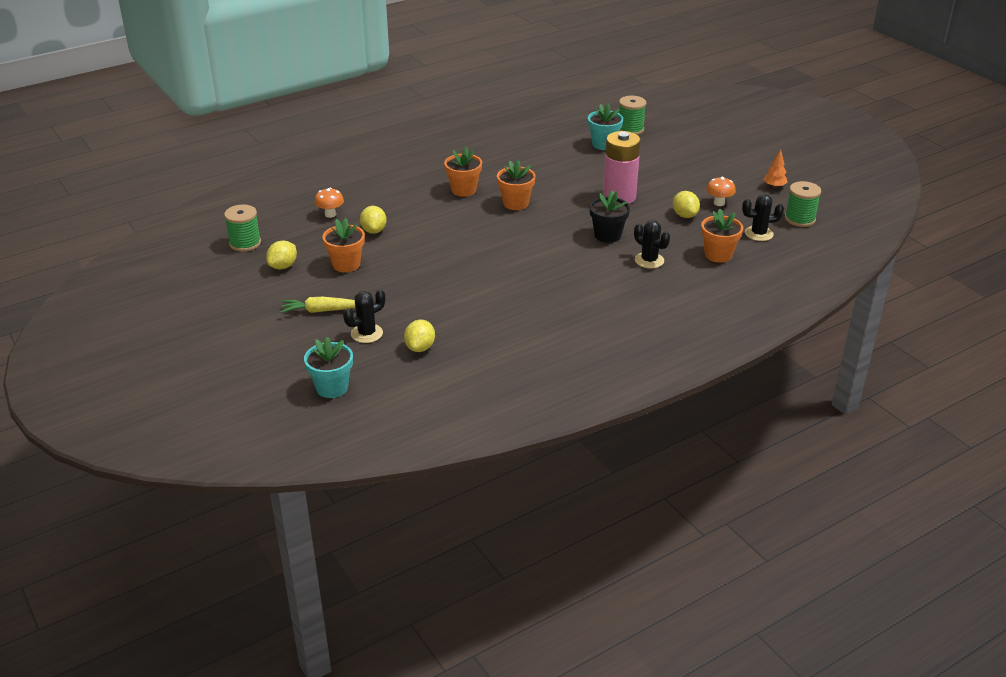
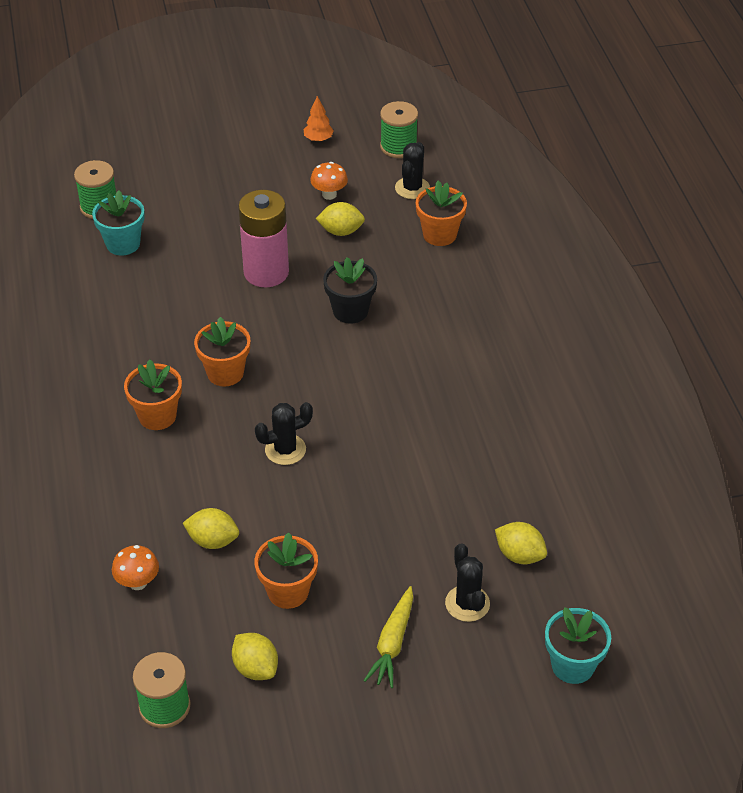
camera: 70 degrees left, 10 degrees up
(649, 260) = (424, 293): black cactus -> black cactus (285, 450)

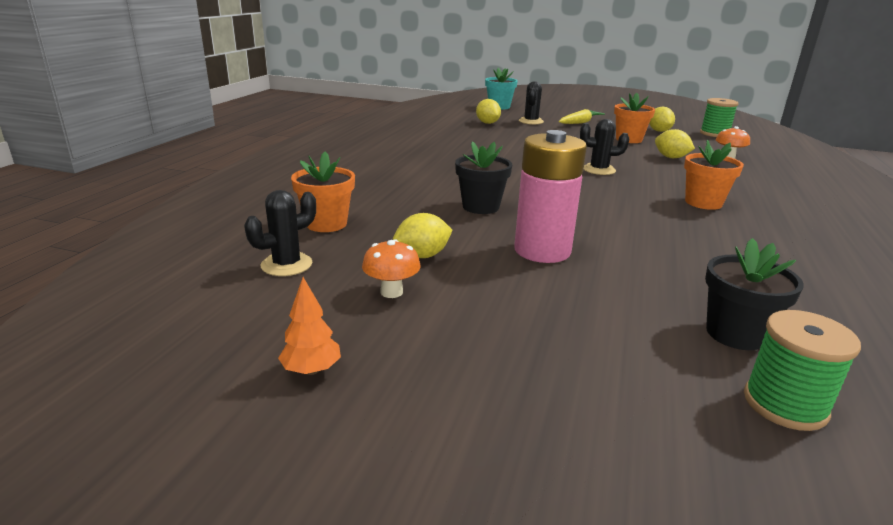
camera: 150 degrees left, 20 degrees down
(123, 244) = (735, 334): turquoise flower pot -> black flower pot
(225, 373) = (629, 207): orange flower pot -> none
(341, 231) = (422, 256): yellow lemon -> yellow lemon turned 60 degrees counterclockwise
(398, 147) = (222, 312): green spool -> none

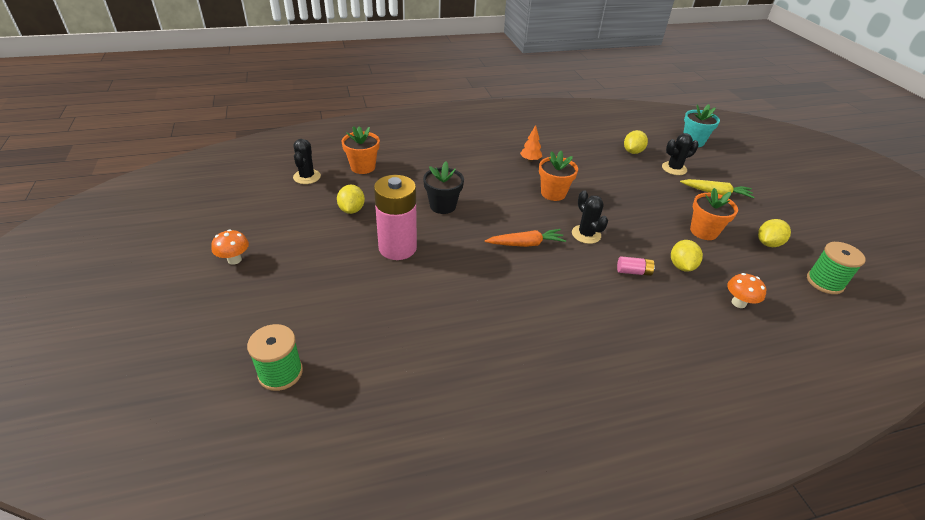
camera: 55 degrees right, 15 degrees up
(286, 265) = (307, 177): black cactus -> black cactus turned 75 degrees clockwise
(311, 370) = (224, 221): orange tree -> orange tree (530, 160)
(391, 292) = (303, 215): orange mushroom -> orange mushroom (234, 259)
(422, 256) = (351, 210): yellow lemon -> yellow lemon turned 60 degrees clockwise
(593, 193) = (525, 244): none -> orange carrot
(668, 172) = (633, 272): none -> pink battery
(703, 203) = (572, 303): orange flower pot -> orange flower pot (553, 193)
(735, 334) = (347, 346): black flower pot -> none

